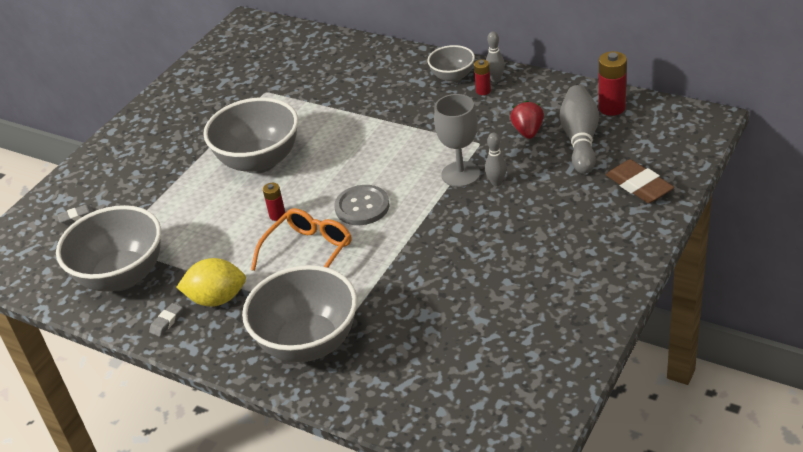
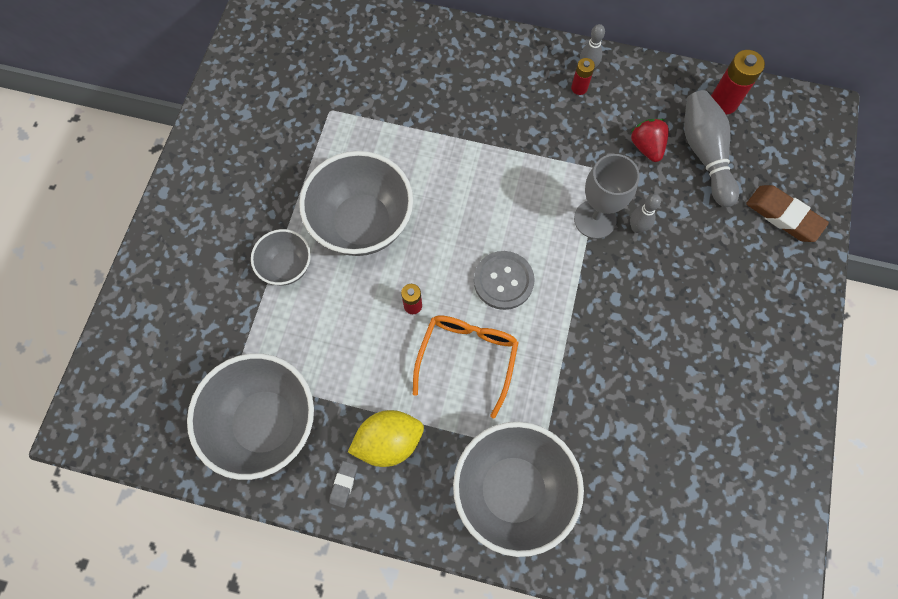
camera: 20 degrees left, 30 degrees up
(76, 216) = (174, 337): grey eraser -> none
(452, 77) = (538, 69): grey bowl -> grey bowl (287, 267)

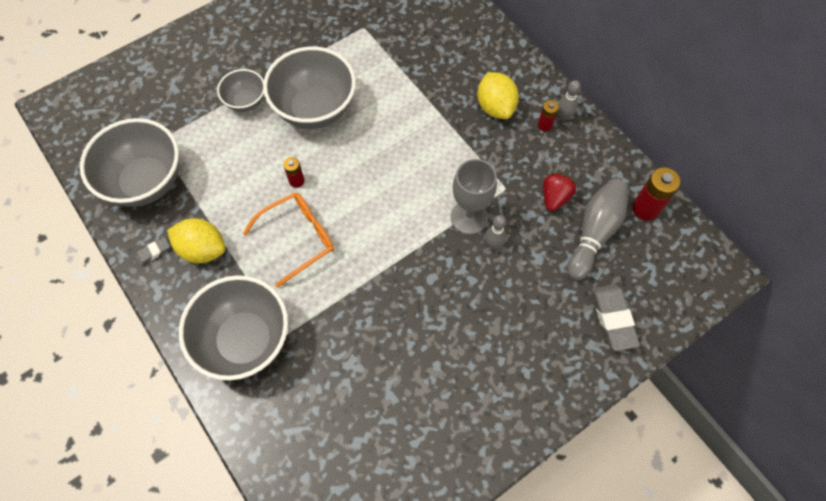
camera: 40 degrees right, 5 degrees down
(503, 281) = (368, 209): grey button -> none
(523, 101) = (495, 107): none -> yellow lemon
(783, 216) = (613, 318): brown eraser -> grey eraser

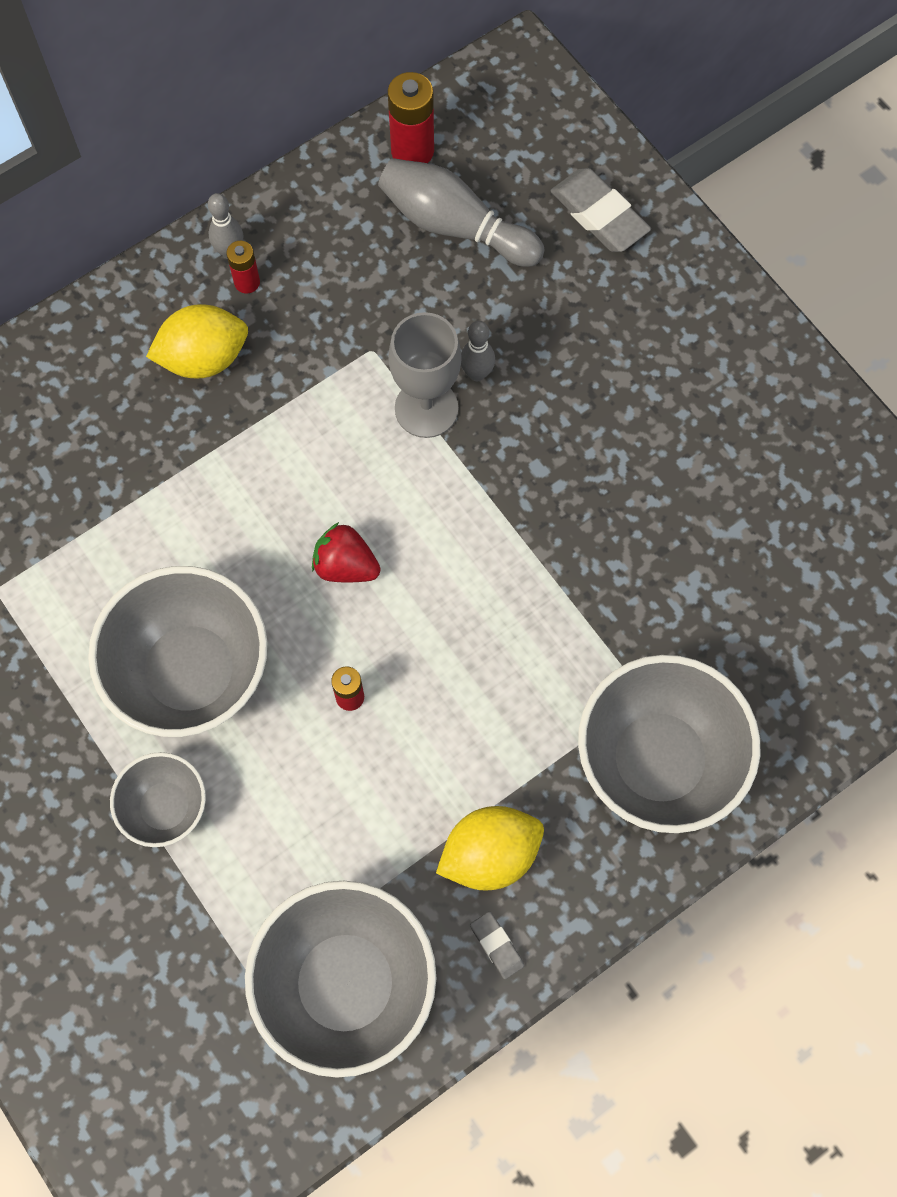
camera: 90 degrees left, 5 degrees up
(202, 249) = (490, 854): yellow lemon -> yellow lemon turned 45 degrees clockwise
(298, 238) = (467, 686): orange glasses -> none
(555, 197) = (390, 277): red strawberry -> red strawberry (345, 565)
(613, 318) = (599, 215): grey eraser -> grey eraser turned 60 degrees clockwise

